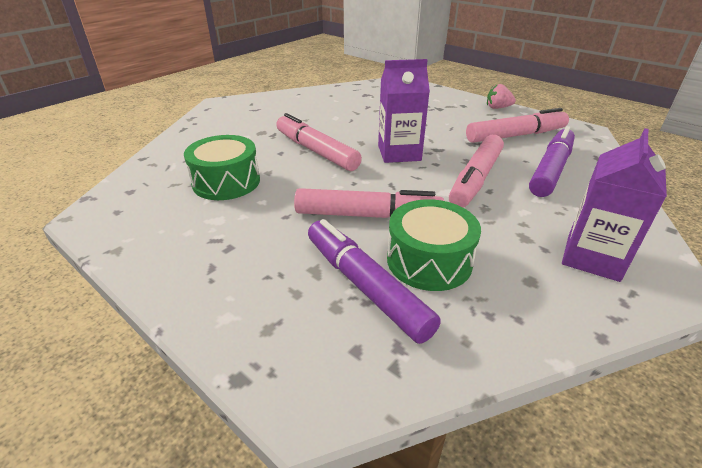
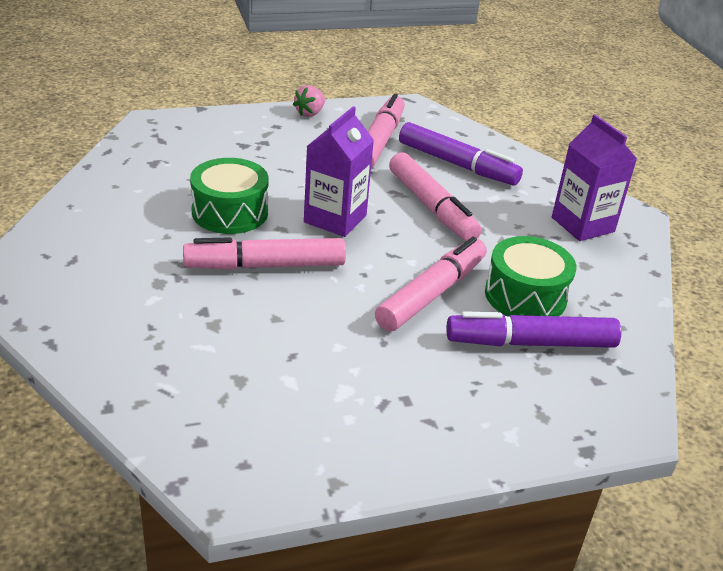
camera: 60 degrees left, 0 degrees up
(226, 182) = (265, 356): green drum -> green drum (230, 212)
(551, 170) = (457, 164): purple marker -> purple marker turned 150 degrees clockwise

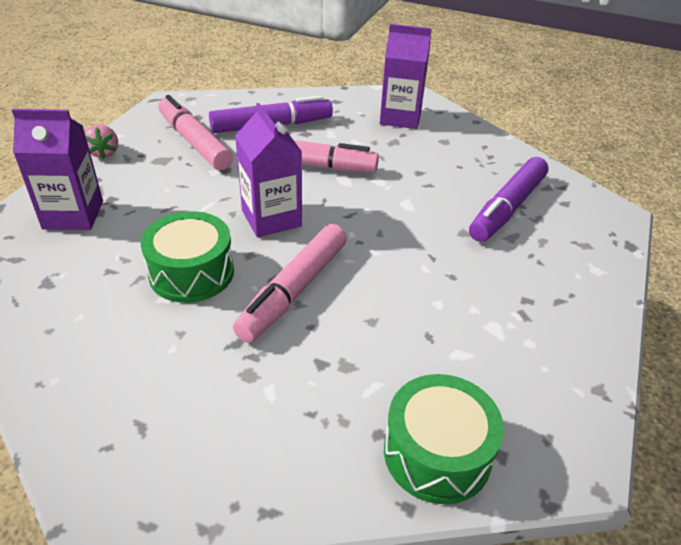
camera: 50 degrees left, 5 degrees up
(228, 137) = (73, 215): none -> purple carton
(432, 294) = (415, 221): pink marker -> none
(525, 295) = (455, 182): green drum -> green drum (437, 453)

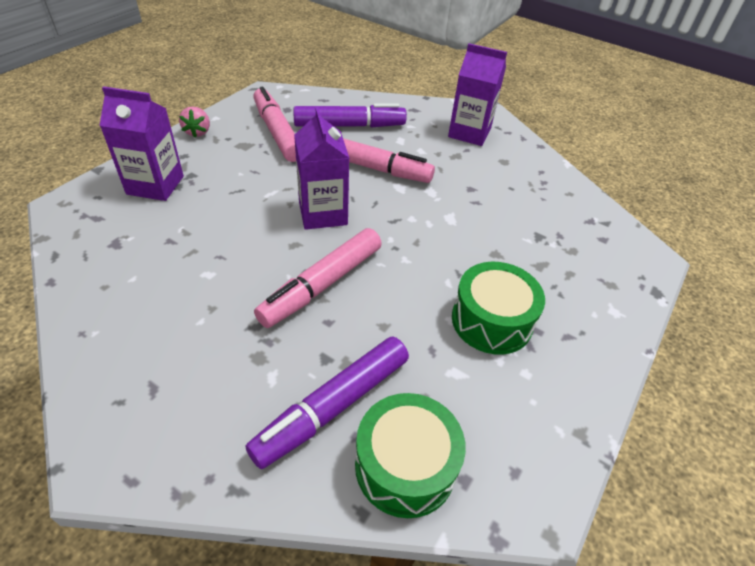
camera: 10 degrees right, 5 degrees up
(191, 272) = (238, 253): green drum -> green drum (491, 321)
(507, 208) = (544, 236): purple marker -> purple marker (332, 406)

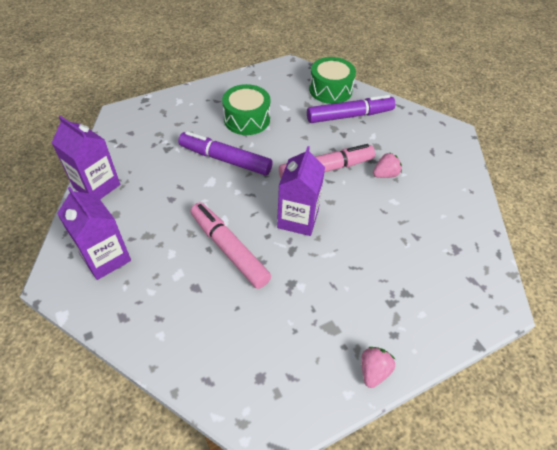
camera: 150 degrees left, 5 degrees up
(155, 185) = (424, 301): purple carton -> purple carton (97, 186)
(230, 309) = (385, 174): none -> pink strawberry
(277, 132) = (289, 336): pink marker -> none
(349, 126) = (210, 316): purple marker -> purple marker (225, 159)

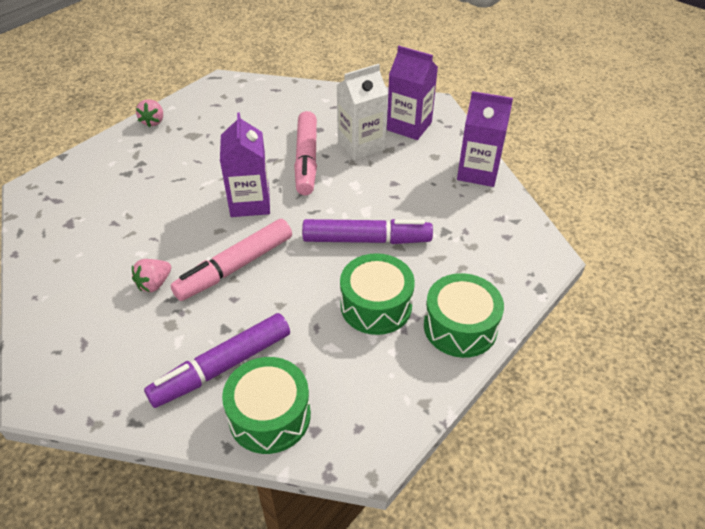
camera: 160 degrees right, 5 degrees down
(169, 249) = (361, 145): none -> white carton
(207, 96) = (460, 327): none -> green drum
(229, 249) = (306, 160): pink marker -> pink marker turned 60 degrees clockwise

